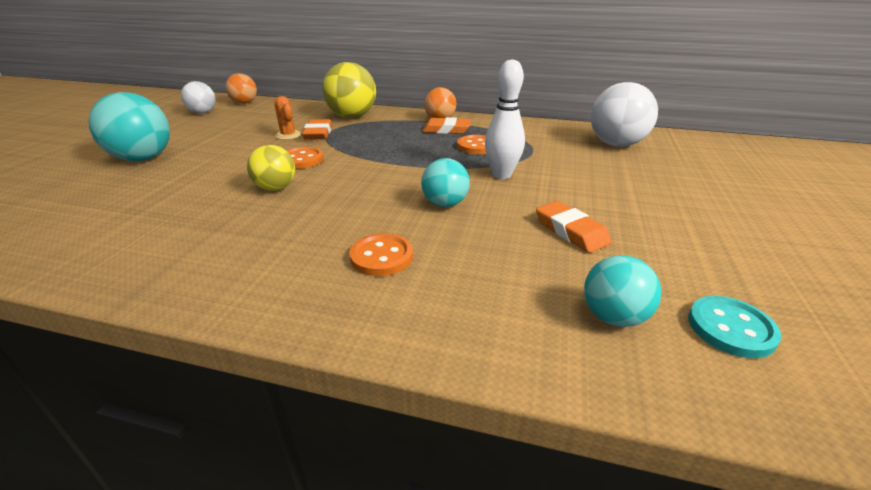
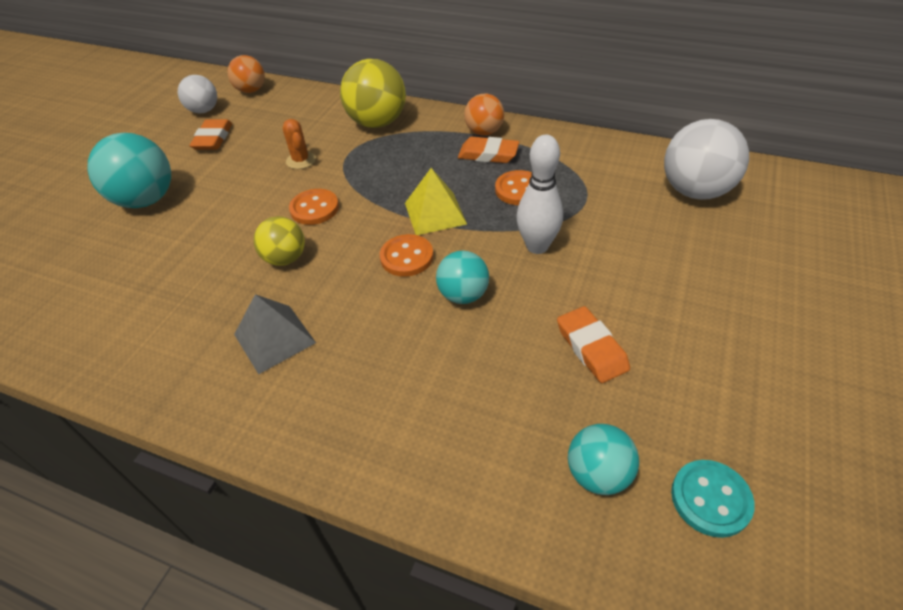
camera: 10 degrees right, 15 degrees up
(266, 238) = (274, 338): none -> grey pyramid
(318, 133) = (335, 157): orange eraser -> orange eraser (213, 138)
(381, 257) = (386, 374): orange button -> orange button (407, 257)
(409, 160) = (435, 213): none -> yellow pyramid

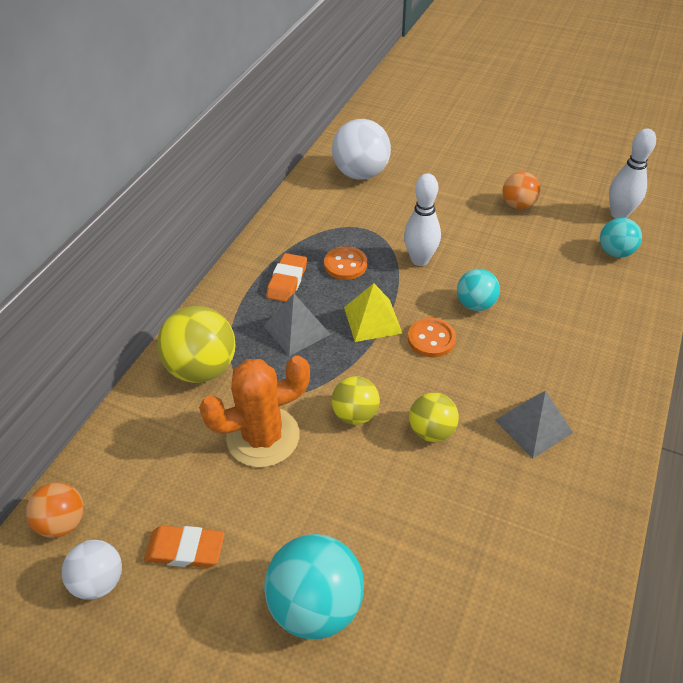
camera: 90 degrees left, 0 degrees up
(301, 160) = (263, 437): orange cactus -> orange cactus, size x2.03
(314, 208) = (355, 414): orange button -> yellow ball
(421, 166) = (296, 330): none -> grey pyramid
(484, 132) = (247, 282): orange ball -> orange ball (518, 205)
(591, 348) = (521, 243): orange eraser -> none
(710, 499) = (619, 214): turquoise button -> white bowling pin

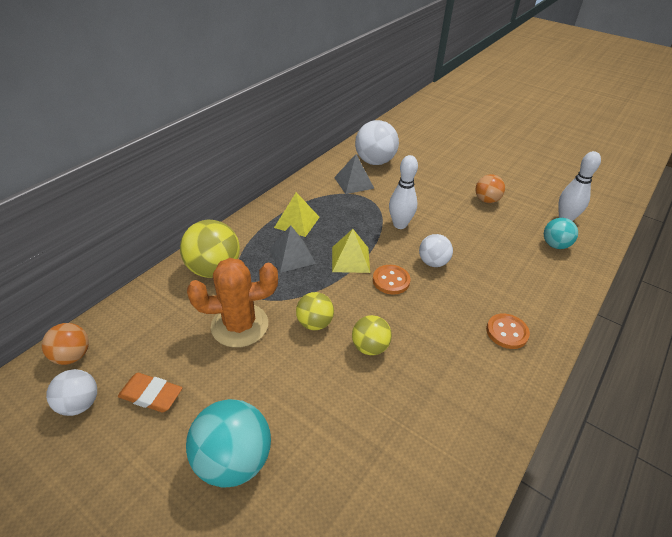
camera: 10 degrees right, 5 degrees down
(287, 281) = (297, 222): orange eraser -> yellow pyramid
(345, 264) = (343, 218): orange button -> orange button (507, 332)
(475, 304) = (433, 262): turquoise ball -> white ball
(533, 426) = (453, 360): grey pyramid -> grey pyramid (354, 182)

